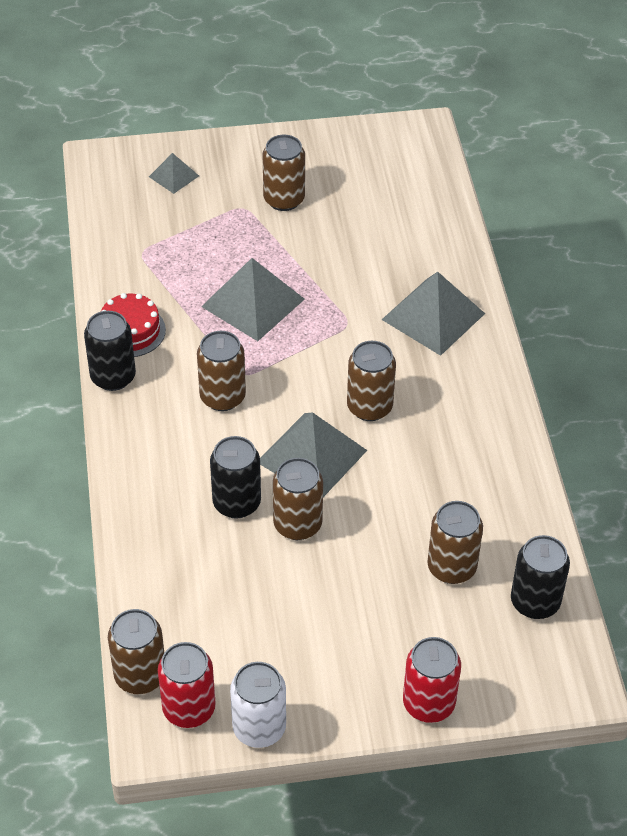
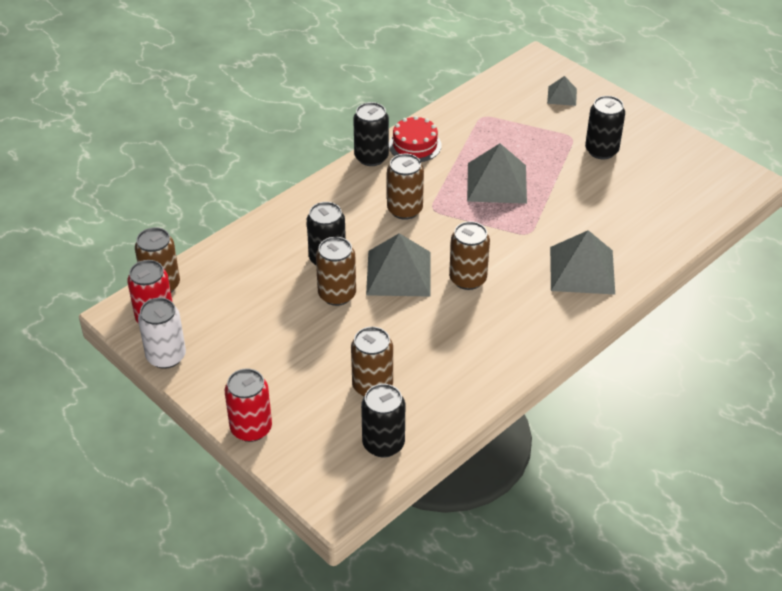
camera: 55 degrees right, 5 degrees down
(284, 199) = (601, 150): brown can -> black can

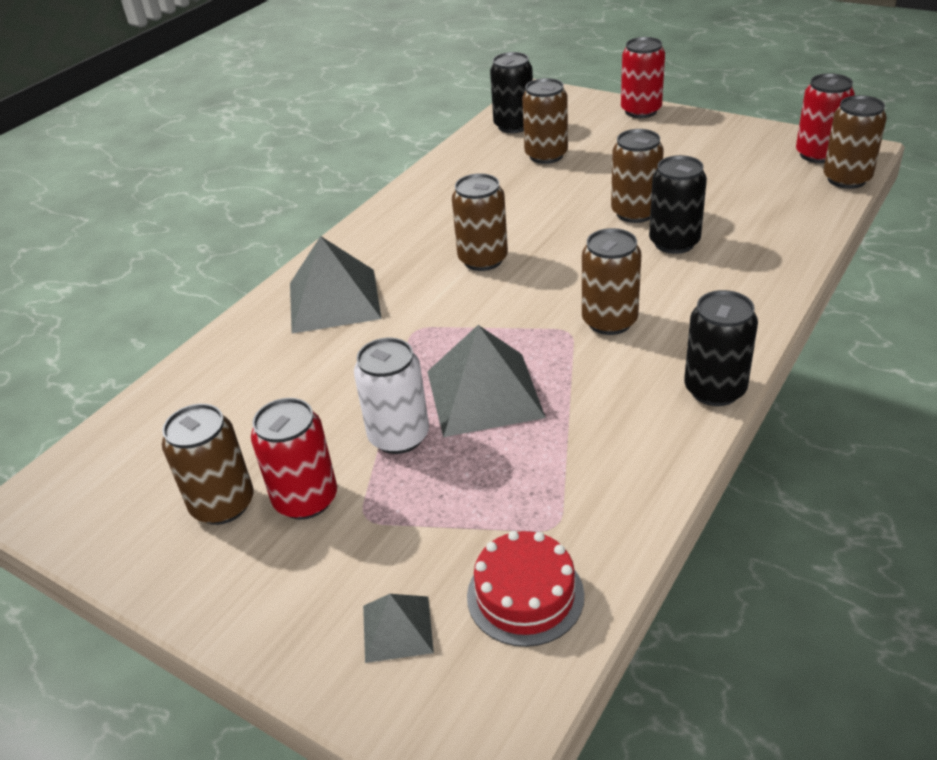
camera: 170 degrees right, 5 degrees down
(166, 356) = (771, 133): white can -> white can (399, 436)
(399, 273) = (573, 247): grey pyramid -> none
(415, 145) = (654, 430): red cake -> red cake (525, 595)
(601, 150) = (306, 499): black can -> red can
(645, 157) = (223, 504): none -> brown can

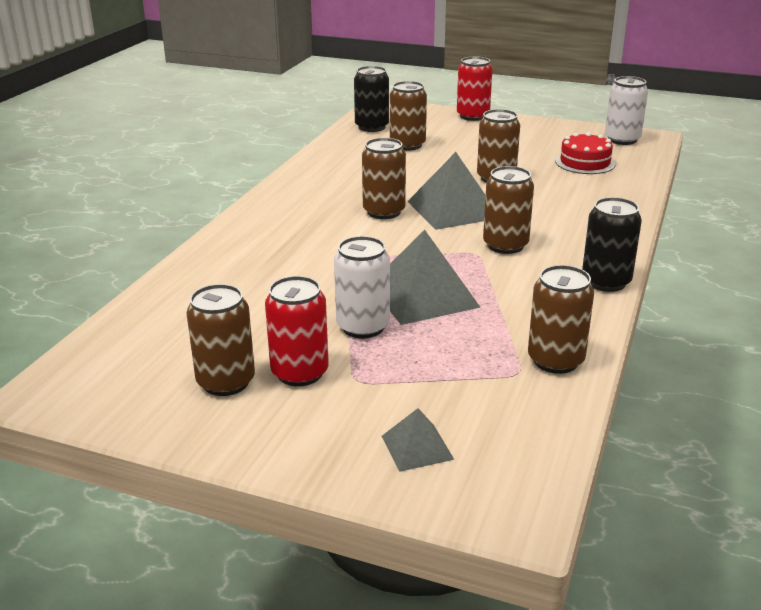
camera: 15 degrees left, 10 degrees down
(334, 300) = (265, 243): grey pyramid -> grey pyramid (453, 209)
(525, 595) = (513, 417): red cake -> red cake (585, 162)
(674, 242) = (535, 195): black can -> none
(818, 154) = (622, 140): red can -> white can
(846, 179) = (649, 153): brown can -> brown can (555, 360)

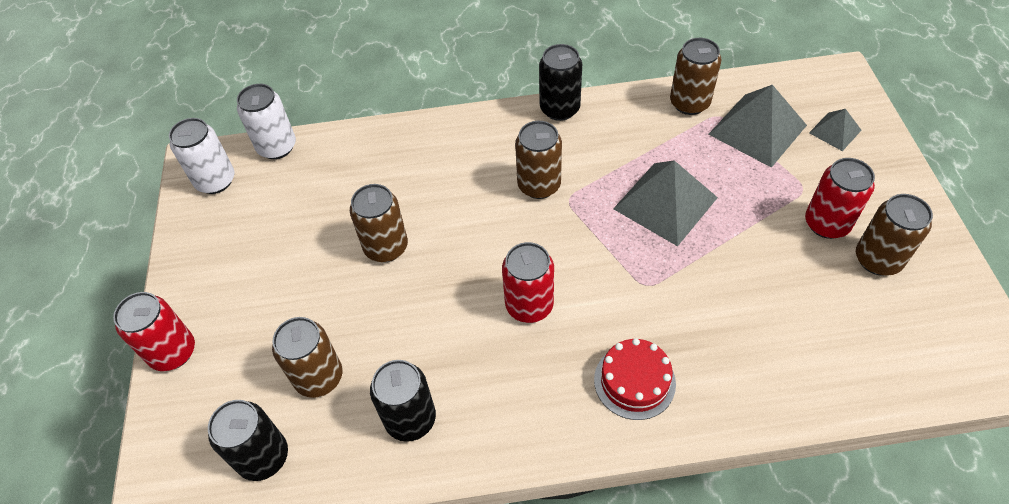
camera: 115 degrees left, 25 degrees up
(345, 162) = (410, 419): none -> black can
(363, 327) = (740, 218): white can -> white can (277, 147)
(384, 212) = (529, 305): brown can -> red can
(453, 209) = (487, 251): grey pyramid -> grey pyramid (757, 129)
(585, 162) = (303, 191): red cake -> red cake (634, 381)

